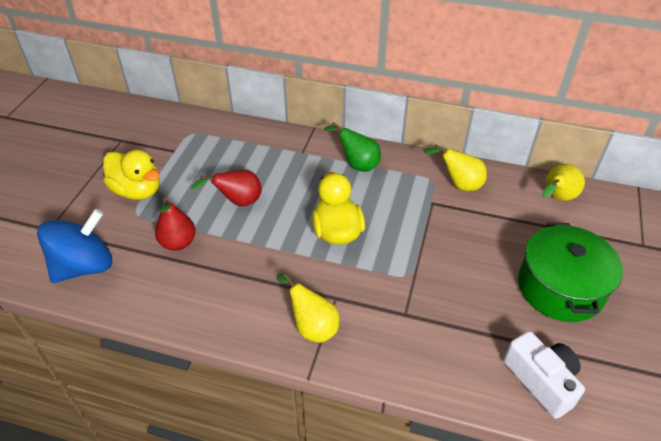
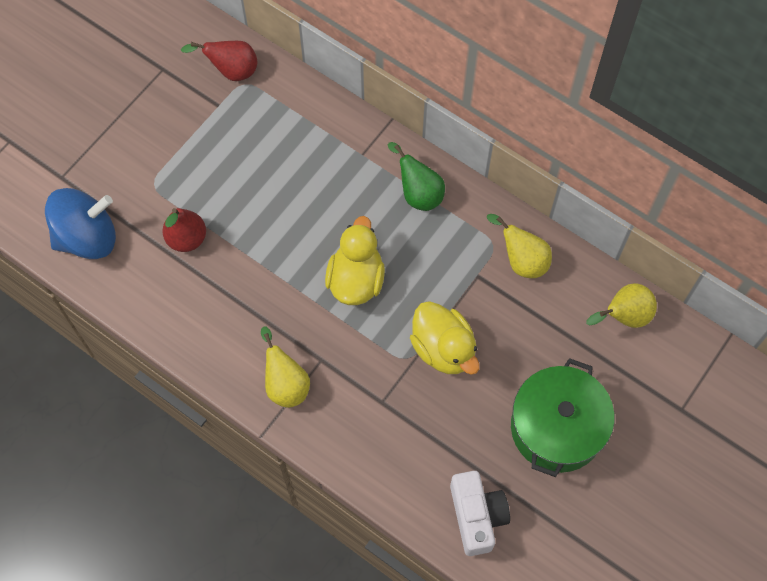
camera: 20 degrees right, 20 degrees up
(137, 190) = (163, 153): yellow duck -> yellow duck (443, 349)
(238, 202) = (265, 204): red pear -> red pear (231, 71)

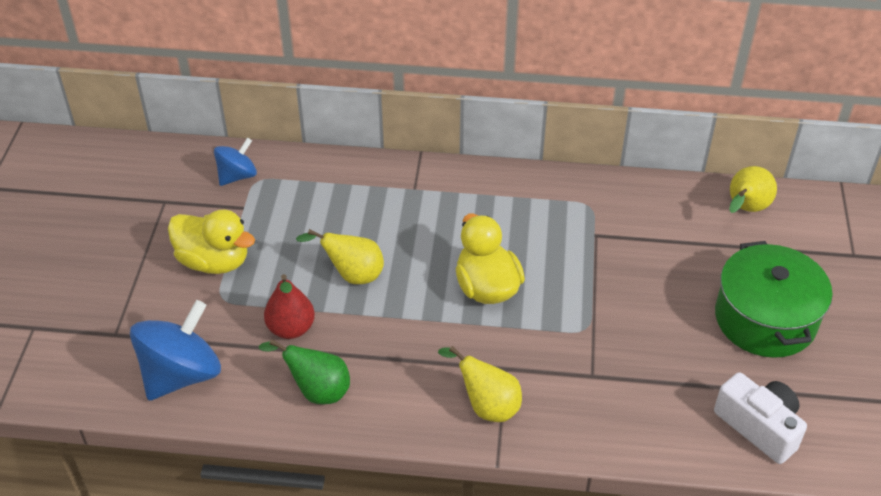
camera: 30 degrees left, 20 degrees down
(231, 71) = (237, 176): red pear -> blue spinning top
(418, 193) = (490, 196): green pear -> green pear (317, 390)
(443, 349) = (613, 305): yellow duck -> yellow duck (214, 261)
(522, 260) = (624, 206): yellow pear -> yellow pear (352, 275)

